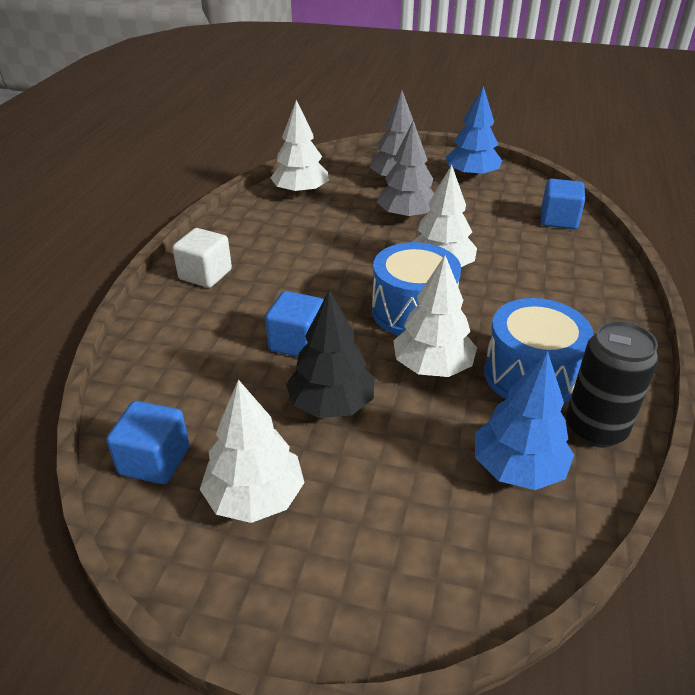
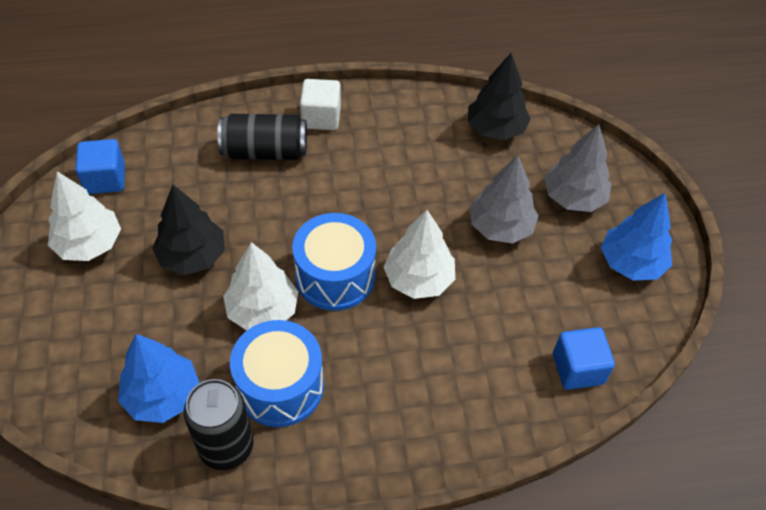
camera: 65 degrees right, 15 degrees up
(220, 320) = (265, 151): none -> black can
(297, 342) = (257, 210): blue cube -> none
(301, 192) = (495, 129): white tree -> black tree

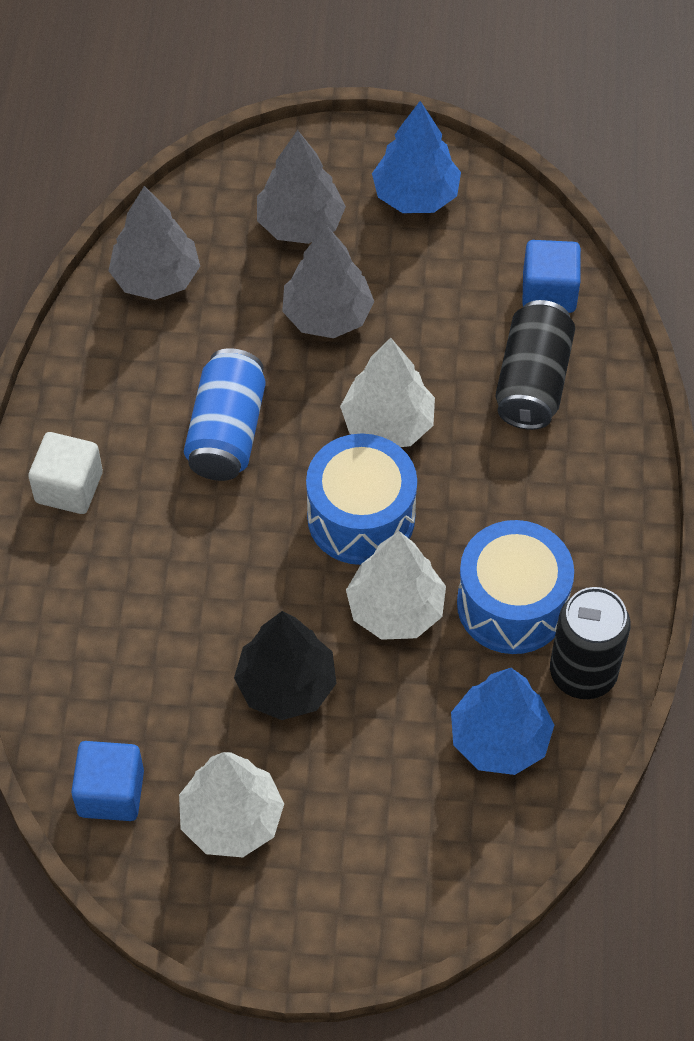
camera: 75 degrees left, 5 degrees up
(265, 151) = (116, 571): black can -> black can (532, 381)
(385, 188) = (227, 432): none -> blue can
(495, 129) = (156, 278): black tree -> grey tree

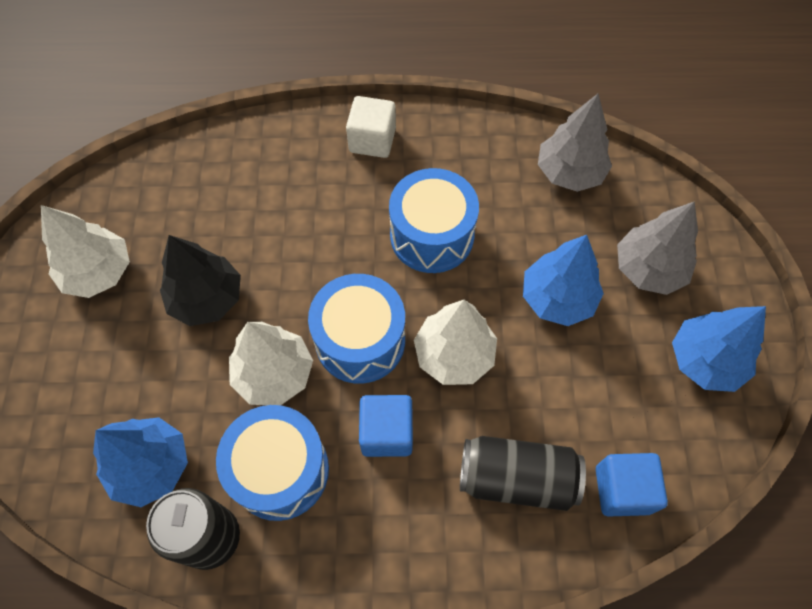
camera: 85 degrees right, 5 degrees up
(111, 793) = (126, 195): blue cube -> blue cube (387, 432)
(227, 432) = (432, 235): blue can -> blue drum
(327, 315) = (557, 298): grey tree -> blue tree

